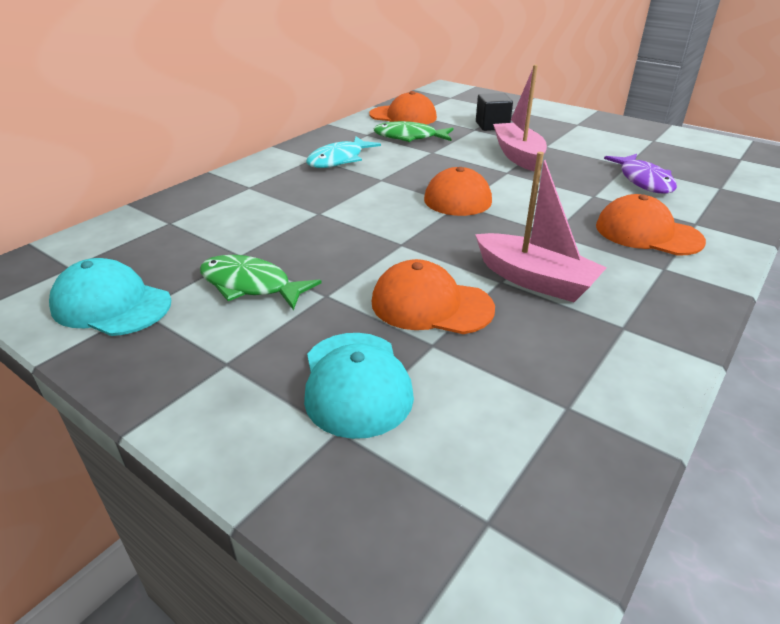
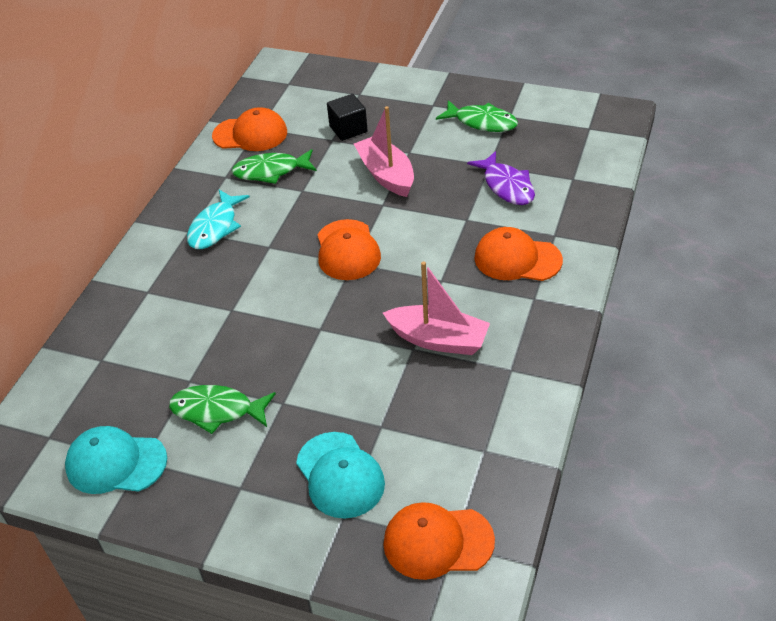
camera: 15 degrees left, 10 degrees up
(431, 305) = (367, 389): orange cap -> orange cap (437, 542)
(624, 139) = (482, 122): none -> green fish

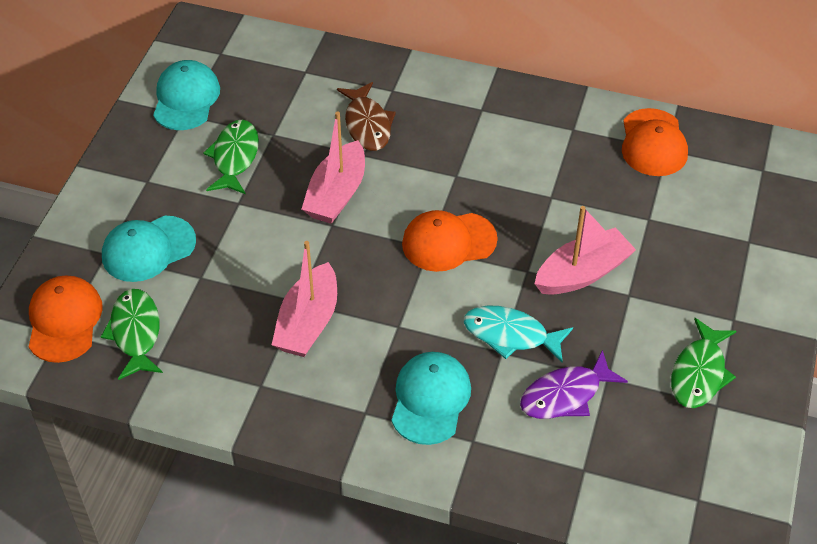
camera: 85 degrees right, 5 degrees up
(191, 308) = (367, 124): none -> brown fish
(215, 227) = (487, 129): turquoise fish -> turquoise fish (510, 335)
(270, 171) = (584, 167): green fish -> green fish (135, 333)
(281, 327) = (336, 194): none -> pink boat
(348, 129) = (671, 233): black cube -> none
(517, 259) = (430, 399): orange cap -> turquoise cap

